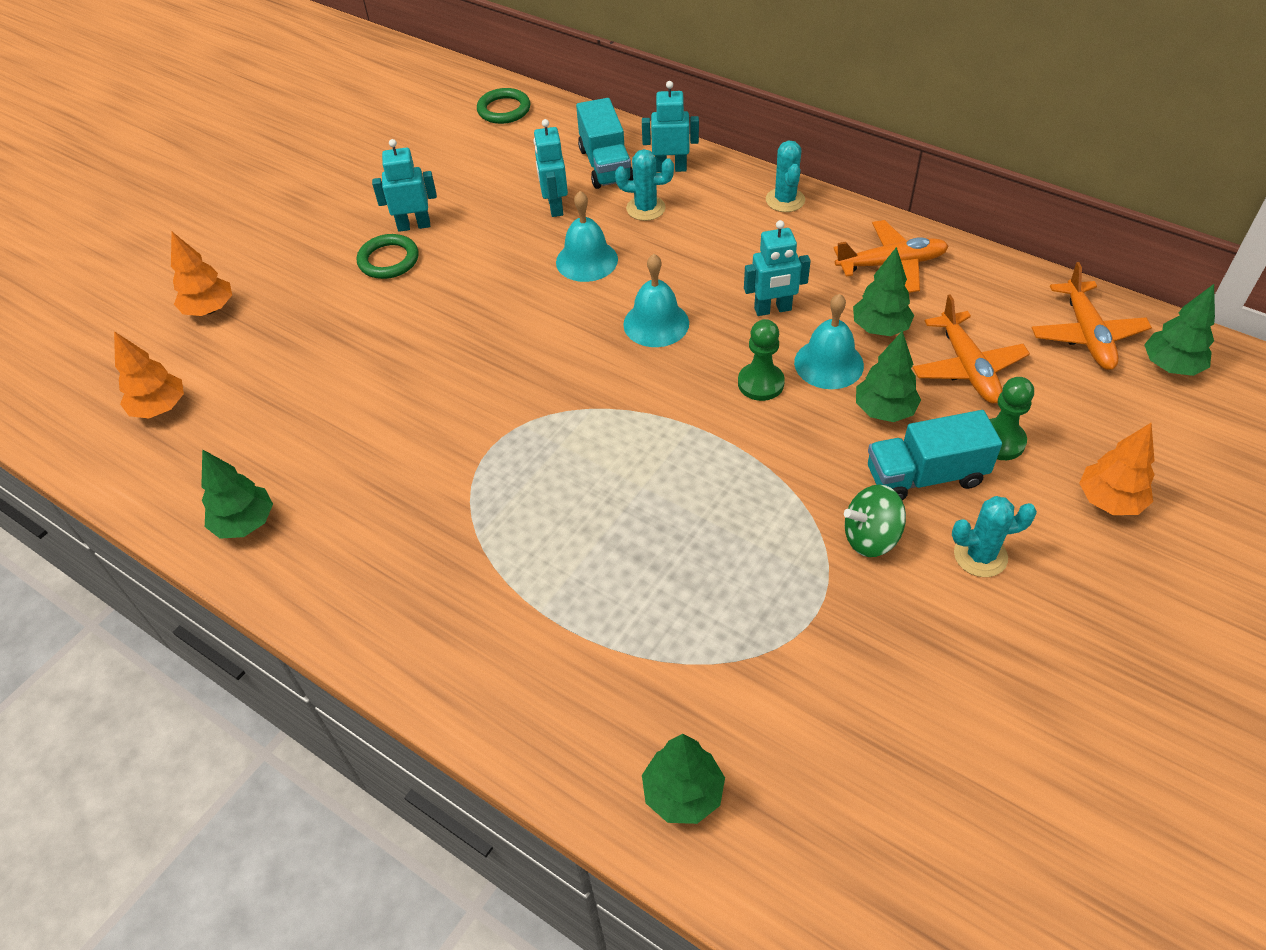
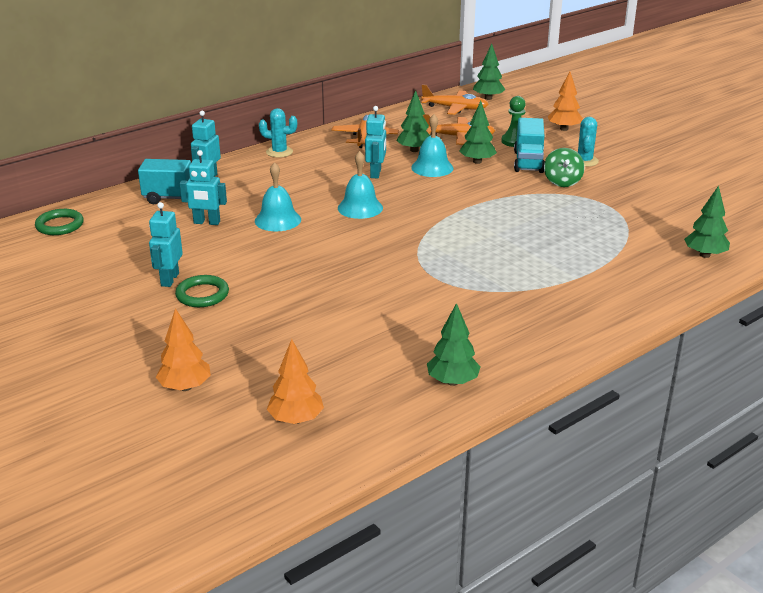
camera: 75 degrees left, 20 degrees down
(645, 208) = (242, 193): turquoise cactus -> none
(760, 383) = (435, 187): green pawn -> none

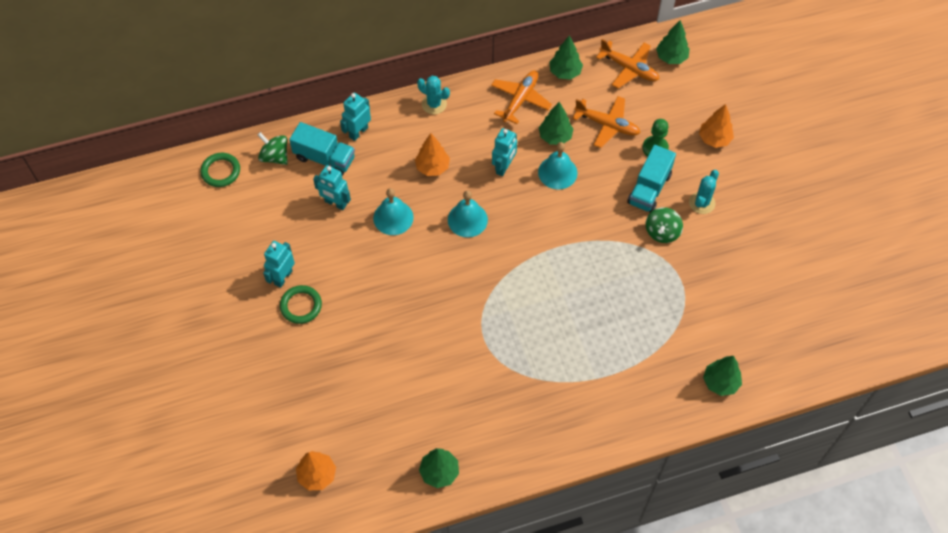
camera: 20 degrees right, 30 degrees up
(121, 206) = (275, 156): none -> green spinning top
(185, 387) = (256, 414): orange tree -> orange tree (432, 167)
(477, 161) = (603, 174): green tree -> green tree (565, 72)

